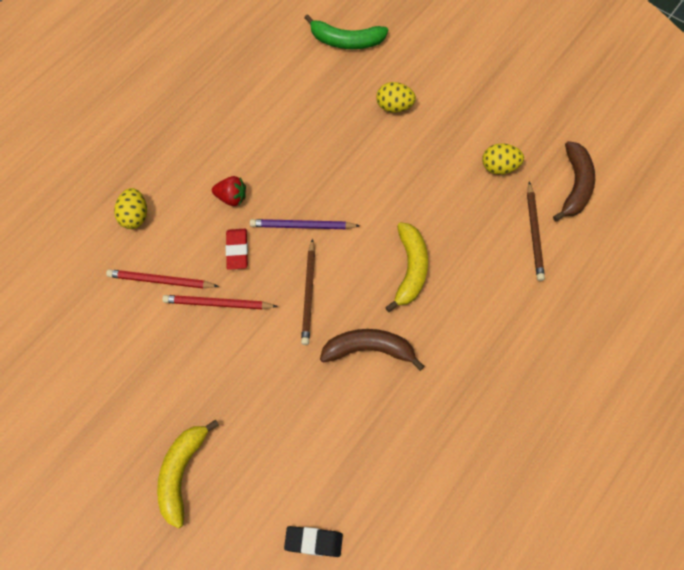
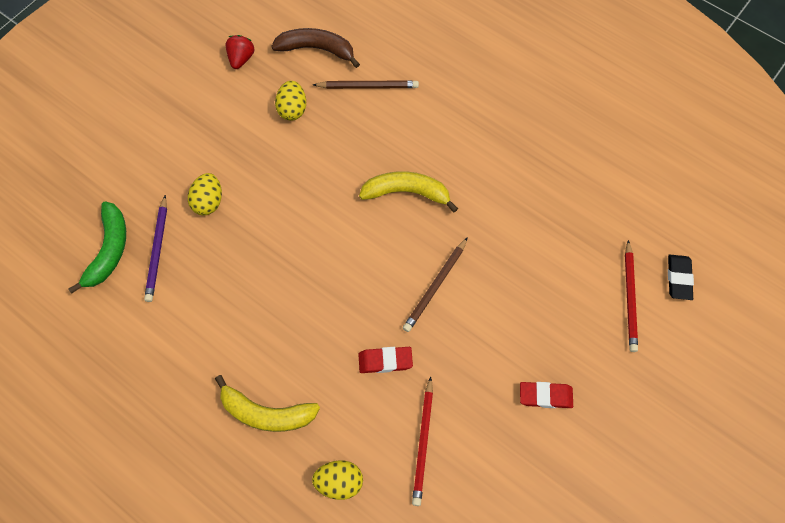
camera: 90 degrees left, 0 degrees up
(181, 473) = (632, 402): yellow banana -> yellow banana (266, 413)
(194, 389) = (545, 396): none -> red eraser
(218, 304) = (449, 378): red pencil -> red pencil (630, 298)
(231, 197) = (318, 371): red strawberry -> red strawberry (241, 59)
(302, 226) = (356, 294): purple pencil -> purple pencil (158, 250)
(309, 294) = (435, 286): brown pencil -> brown pencil turned 120 degrees clockwise
(369, 350) = (493, 231): brown banana -> none

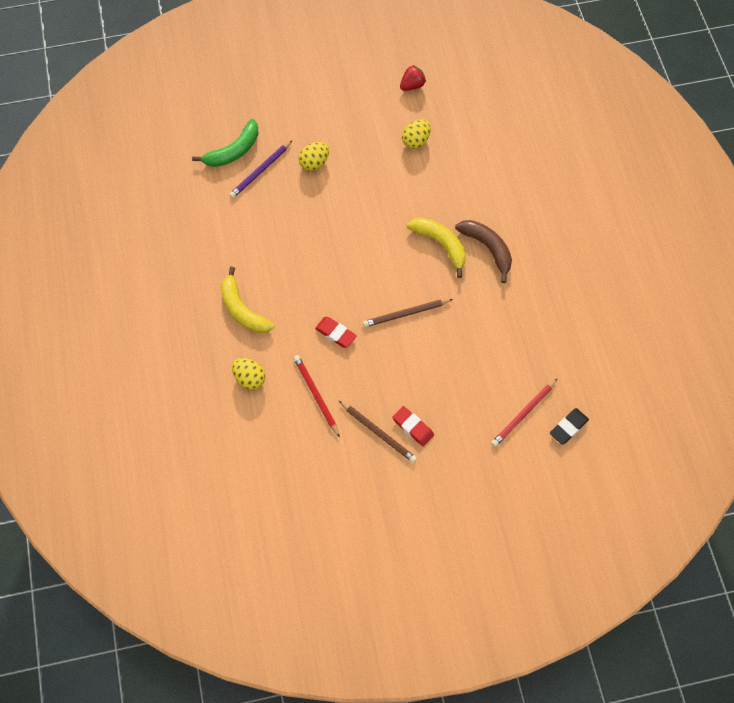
camera: 40 degrees right, 0 degrees up
(317, 49) = (466, 112): brown banana -> brown banana (487, 248)
(368, 86) = (478, 159): brown pencil -> brown pencil (378, 432)
(423, 443) = (316, 395): red pencil -> red pencil turned 105 degrees clockwise

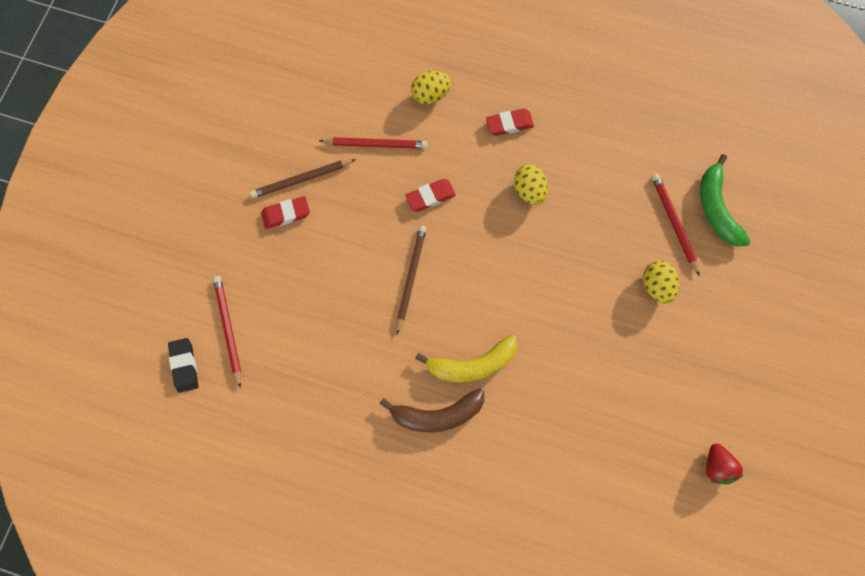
camera: 120 degrees right, 10 degrees up
(242, 310) = (509, 124): yellow banana -> red eraser
(260, 171) = (673, 223): purple pencil -> red pencil
(416, 141) = (628, 419): yellow egg -> yellow egg (528, 190)

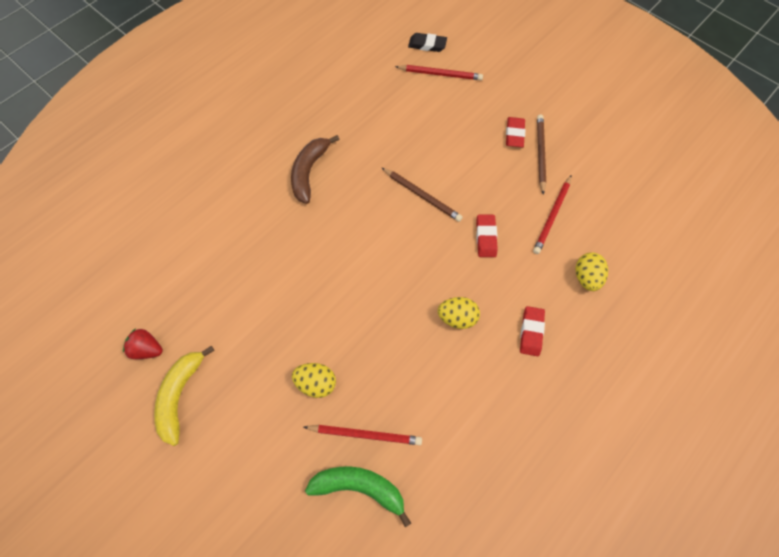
camera: 115 degrees right, 10 degrees down
(472, 364) = (332, 209): yellow banana -> yellow banana (180, 395)

